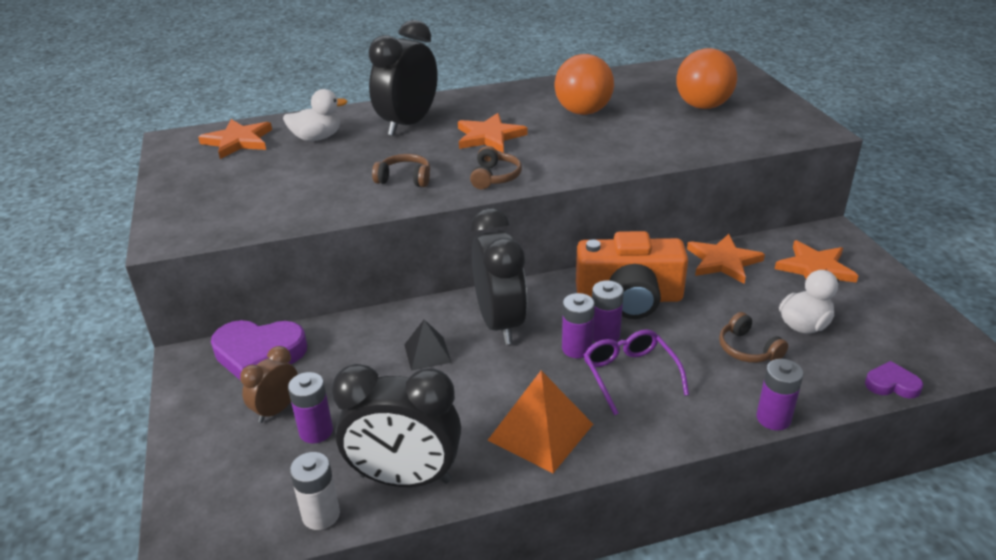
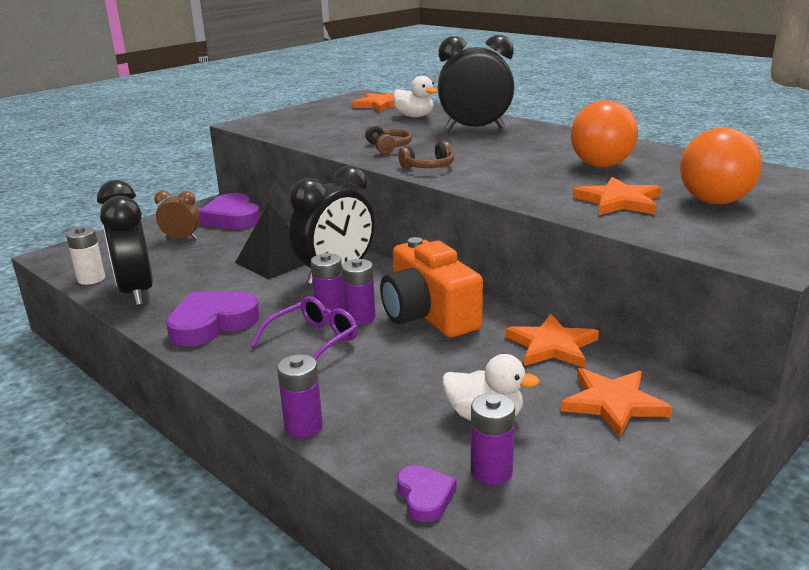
camera: 60 degrees right, 10 degrees down
(316, 431) = (167, 254): purple battery -> purple battery (491, 471)
(427, 353) = (275, 261): black pyramid -> black pyramid, size x1.69
(489, 137) = (495, 151): orange star -> orange star (619, 201)
(540, 432) = (212, 323): orange pyramid -> purple heart
(748, 349) = (406, 391): brown headphones -> none

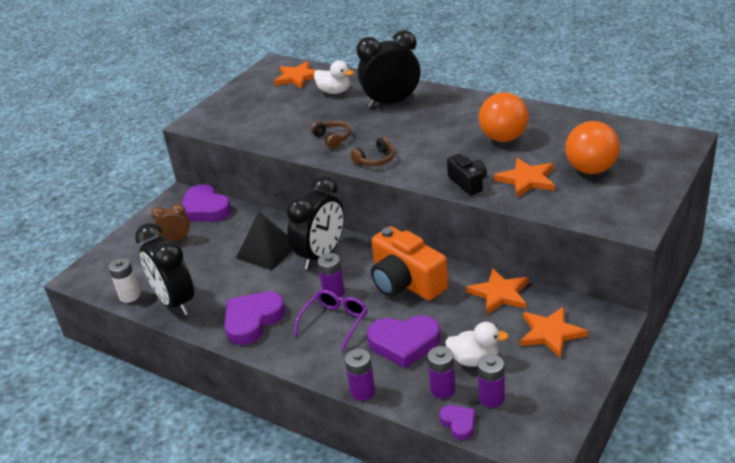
camera: 10 degrees left, 10 degrees up
(360, 317) = (358, 294): purple battery -> purple battery (443, 389)
(392, 379) = (404, 343): none -> purple heart
(537, 196) = (468, 183): none -> black camera

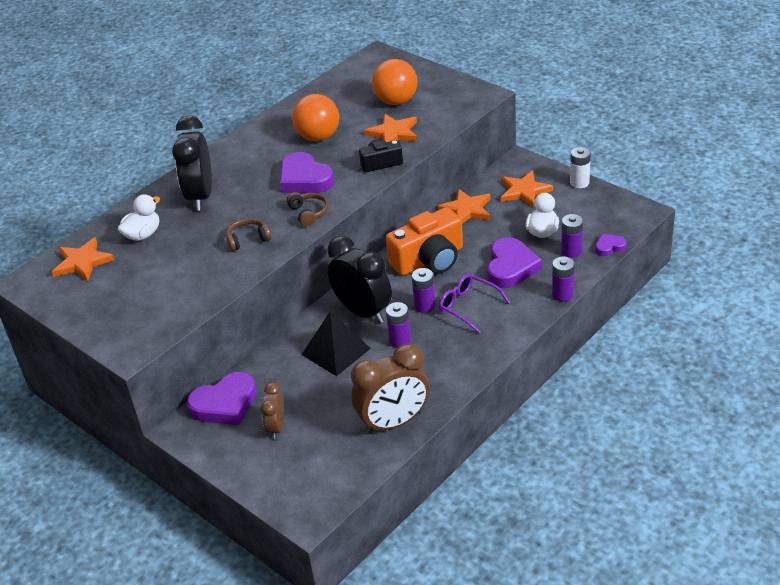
camera: 80 degrees left, 5 degrees up
(129, 296) = (366, 463): white battery -> white battery (579, 183)
(175, 302) = (394, 422): black clock -> brown clock
(252, 320) = (446, 362): purple heart -> purple heart (304, 179)
(491, 398) = (587, 228): purple battery -> purple battery (400, 340)

